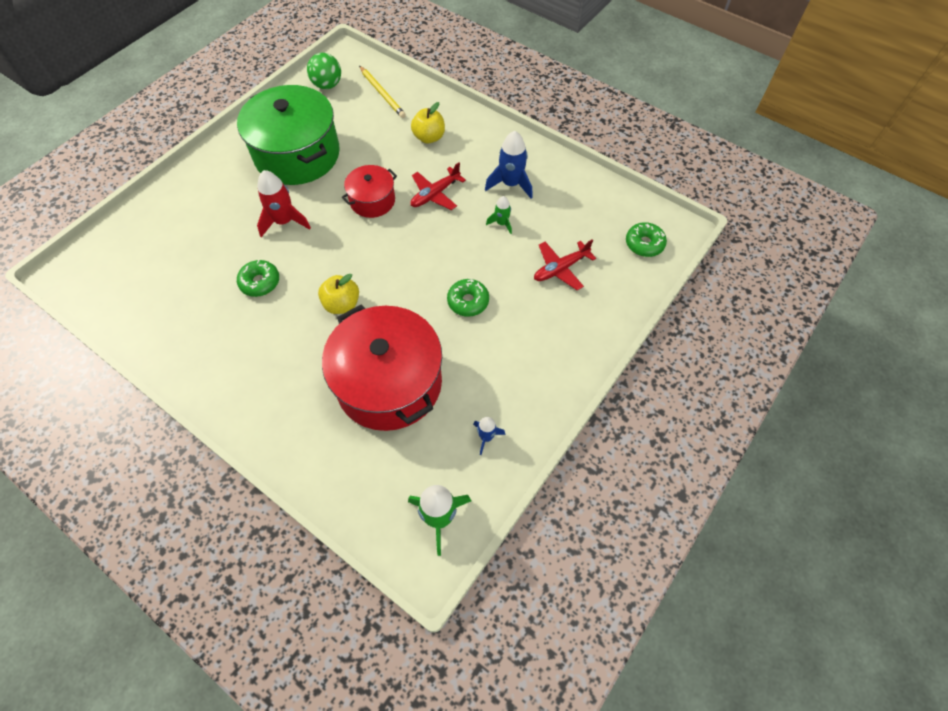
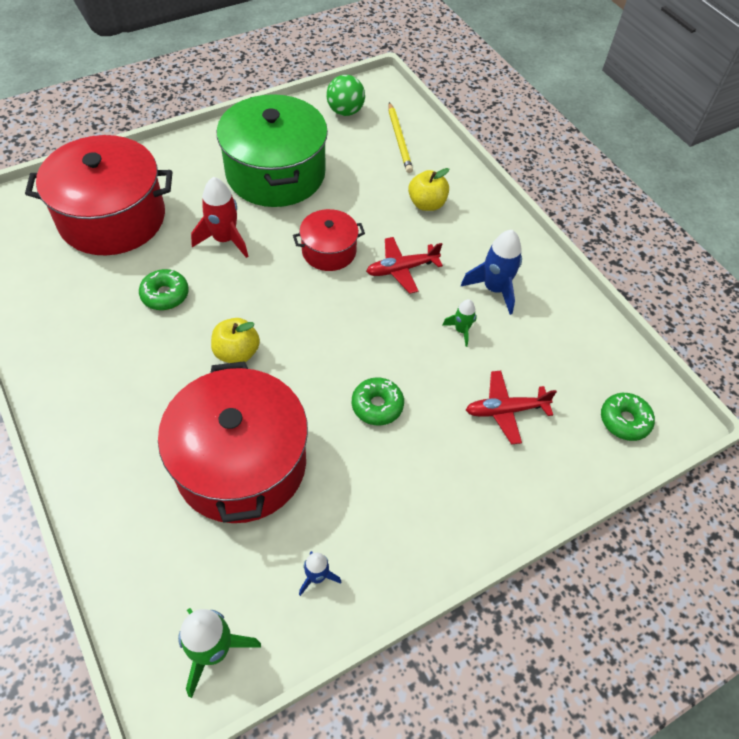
camera: 20 degrees right, 5 degrees down
(180, 238) = (112, 218): none -> red pot

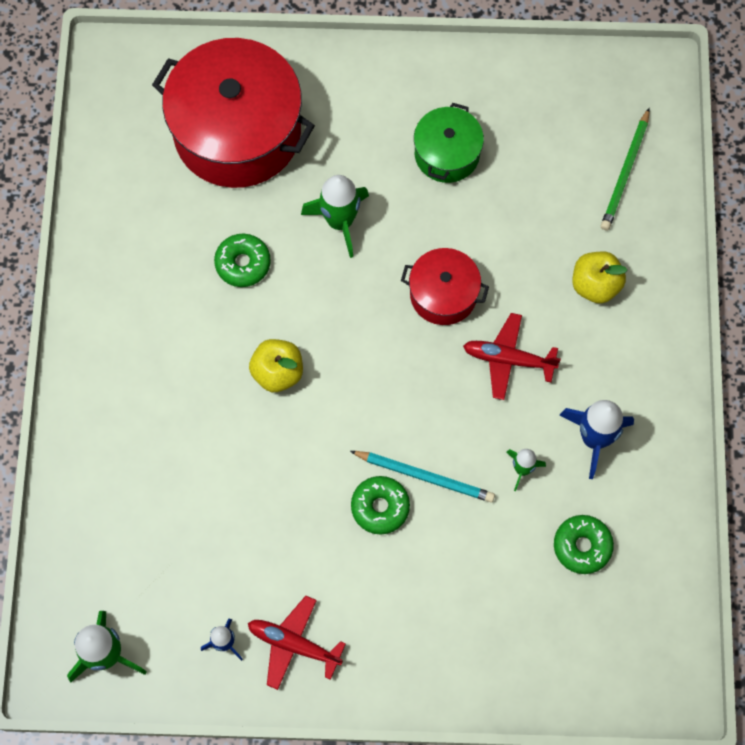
camera: 35 degrees right, 15 degrees up
(224, 239) = (340, 221): red rocket -> green rocket
(241, 463) = (218, 496): red pot -> none
(275, 173) = (447, 154): green pot -> green pot, size x0.51
(345, 111) = (586, 95): green ball -> none
(396, 368) = (425, 476): none -> turquoise pencil
(399, 139) = (625, 172): yellow pencil -> green pencil
(505, 410) = (504, 584): red plane -> red plane (293, 644)
(624, 420) = (620, 663): green donut -> green donut (582, 546)

